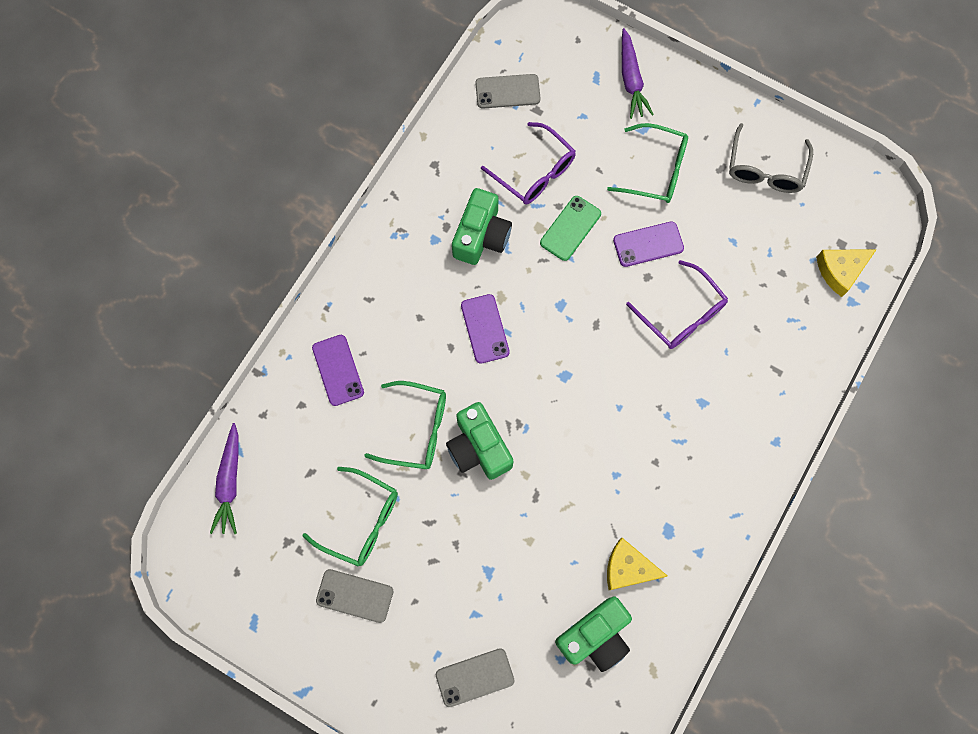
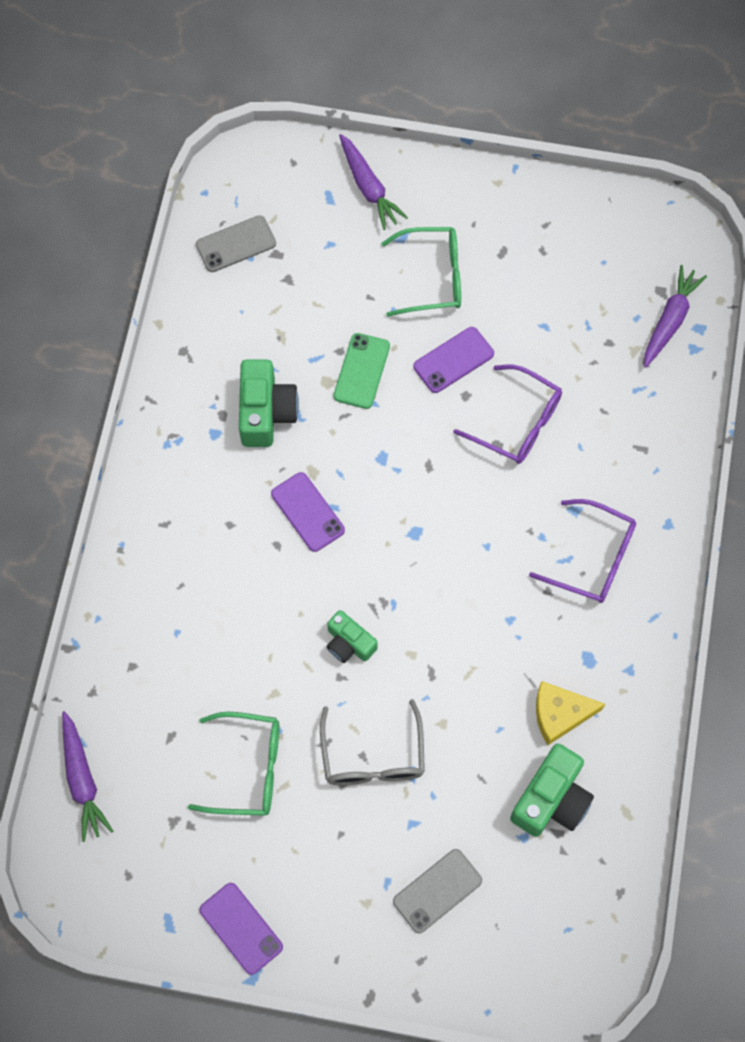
camera: 20 degrees left, 5 degrees down
(338, 370) = (159, 613): purple phone -> purple phone (241, 928)
(354, 596) = (271, 852): grey phone -> none
(417, 429) = (273, 647): green glasses -> none
(478, 448) = (349, 643): green camera -> green camera, size x0.62
(535, 172) = (299, 323): purple glasses -> purple glasses (593, 558)
(765, 169) = (550, 237): grey glasses -> grey glasses (373, 757)
(840, 271) = (670, 320): yellow cheese -> purple carrot

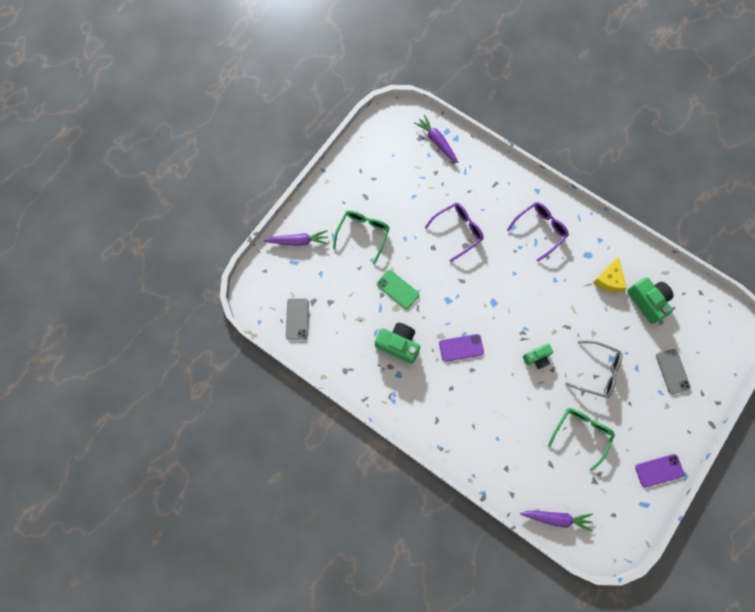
camera: 65 degrees left, 5 degrees up
(453, 360) = (412, 244): purple phone -> none

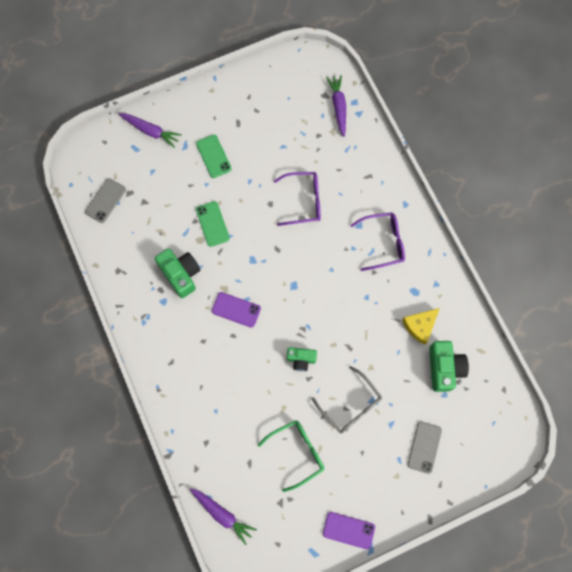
camera: 30 degrees right, 0 degrees up
(363, 234) = (213, 156): green glasses -> green phone

